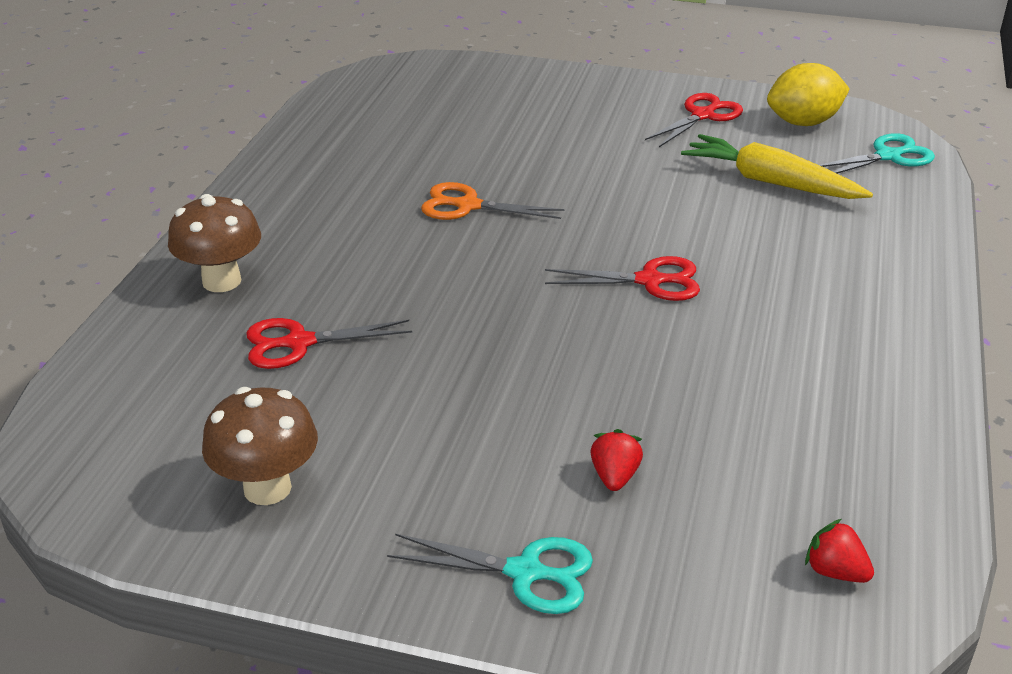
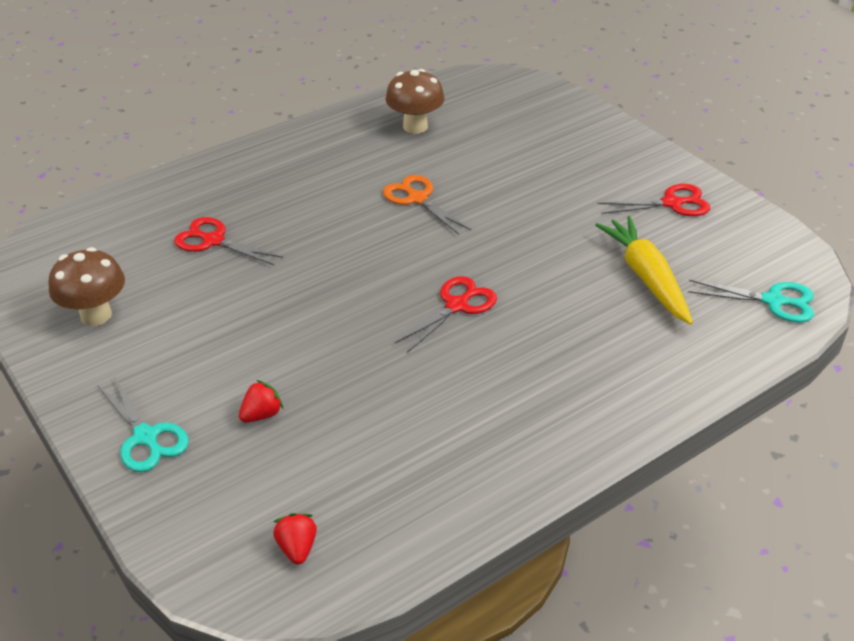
camera: 40 degrees right, 5 degrees up
(221, 281) = (224, 183): brown mushroom -> brown mushroom (415, 127)
(649, 281) = (457, 306): red scissors -> red scissors turned 90 degrees counterclockwise
(803, 122) = (744, 243): yellow lemon -> none

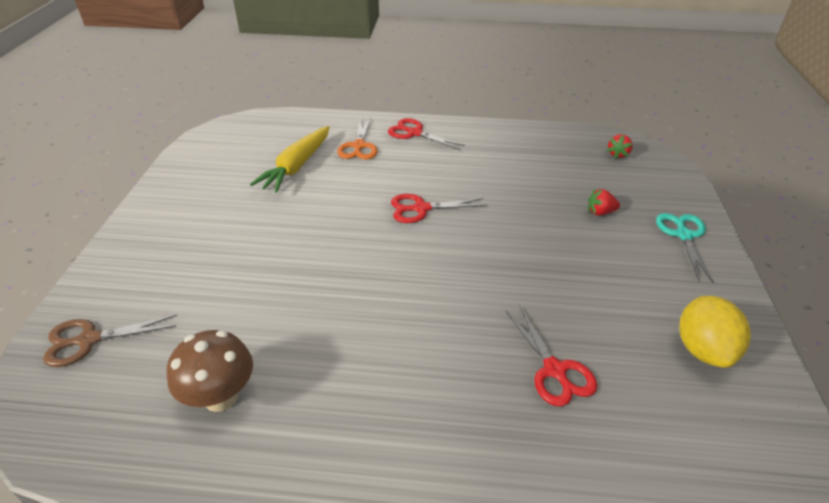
camera: 140 degrees left, 0 degrees up
(96, 315) = (702, 349): brown mushroom -> yellow lemon
(417, 199) = (339, 302): orange scissors -> orange scissors (359, 146)
(537, 106) = (89, 340): none -> brown scissors
(672, 203) = (197, 193): red scissors -> red scissors (414, 133)
(773, 301) = (265, 127): turquoise scissors -> none

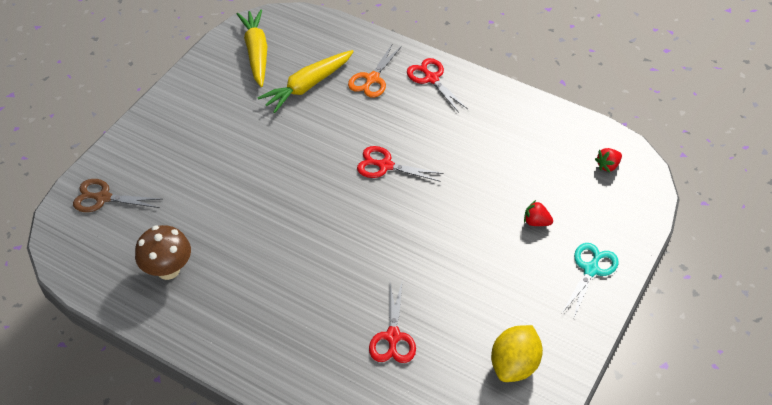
camera: 25 degrees right, 10 degrees up
(226, 154) = (256, 53): none -> yellow carrot

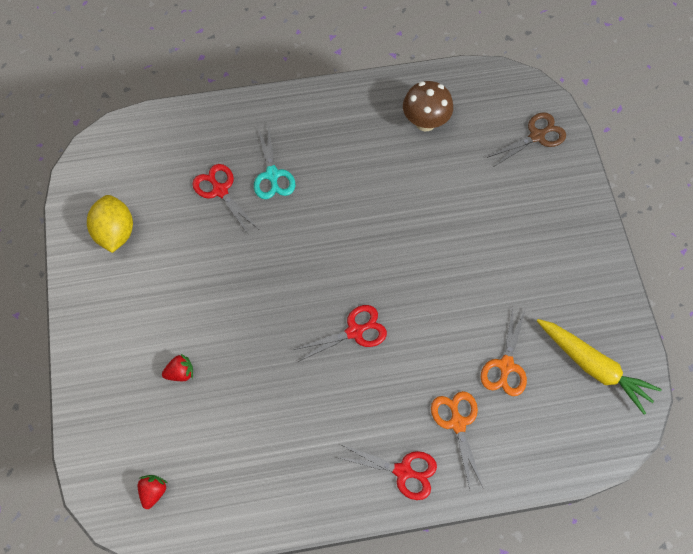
camera: 140 degrees right, 15 degrees up
(308, 86) = (506, 365): yellow carrot -> orange scissors
(590, 270) = (104, 358): turquoise scissors -> turquoise scissors (272, 175)

